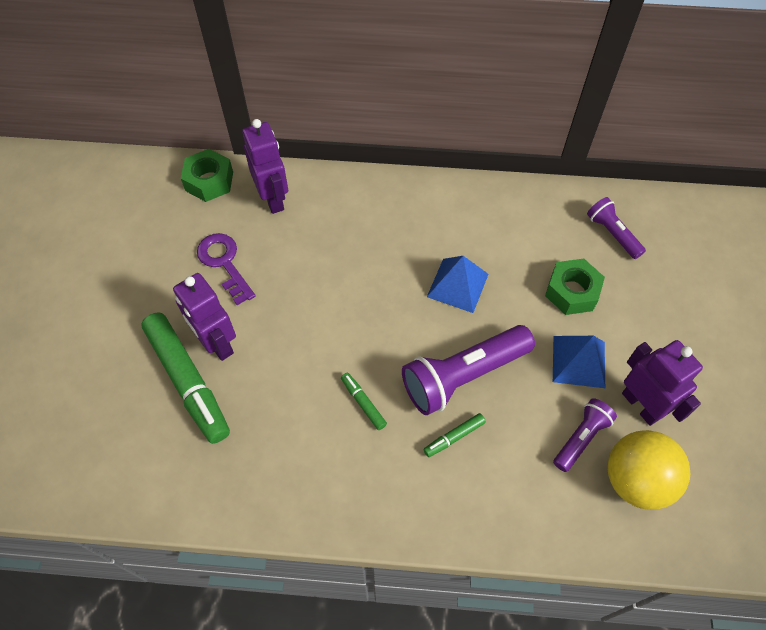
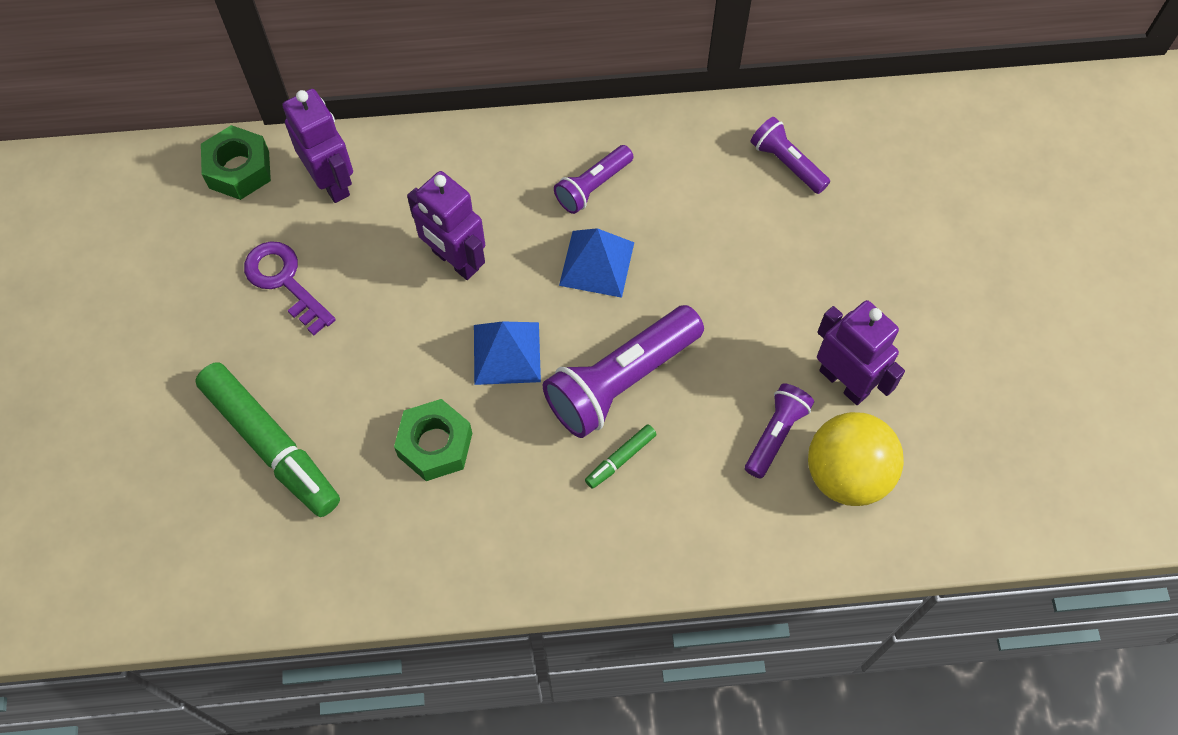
camera: 10 degrees left, 5 degrees up
(217, 343) = (298, 390): purple robot -> purple robot (455, 260)
(363, 403) = (500, 435): green marker -> none
(463, 229) = (593, 187): none -> purple flashlight
(572, 292) = (744, 249): green nut -> green nut (435, 445)
(579, 361) = (762, 339): blue pyramid -> blue pyramid (507, 353)

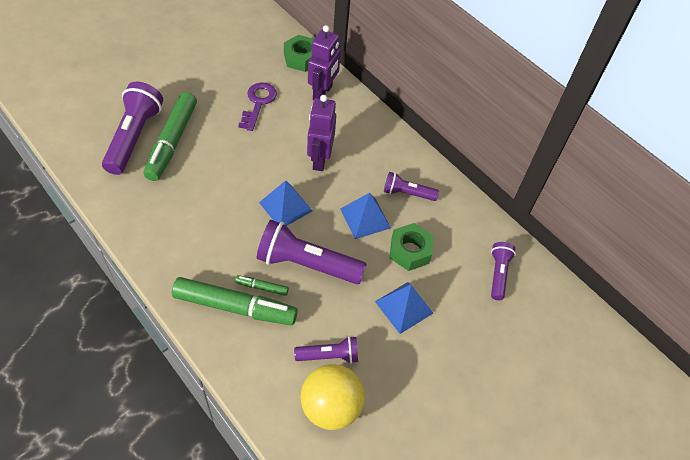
camera: 50 degrees right, 10 degrees down
(219, 496) = (134, 137): none -> purple flashlight
(435, 445) = (215, 203): green nut -> green nut (410, 251)
(629, 510) = (235, 307): none -> green marker
(763, 303) = (404, 307): none -> blue pyramid
(844, 382) = (387, 375): purple robot -> none

